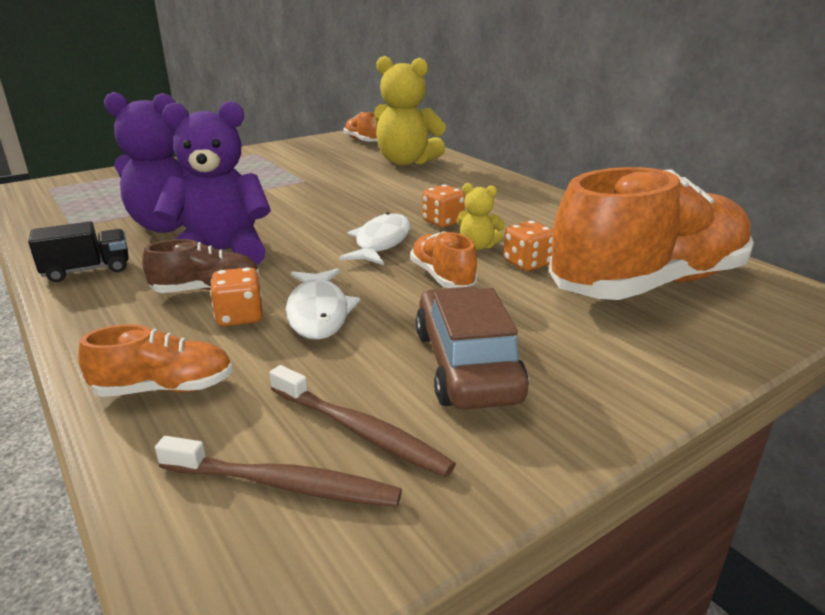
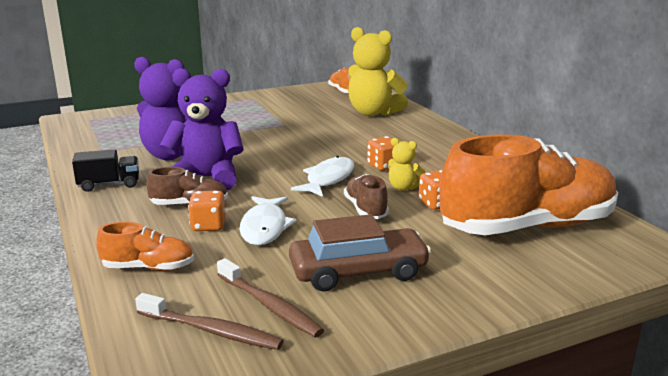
camera: 10 degrees right, 5 degrees down
(442, 277) = (365, 209): orange shoe -> brown shoe
(466, 365) = (358, 272): brown car -> brown car turned 75 degrees clockwise

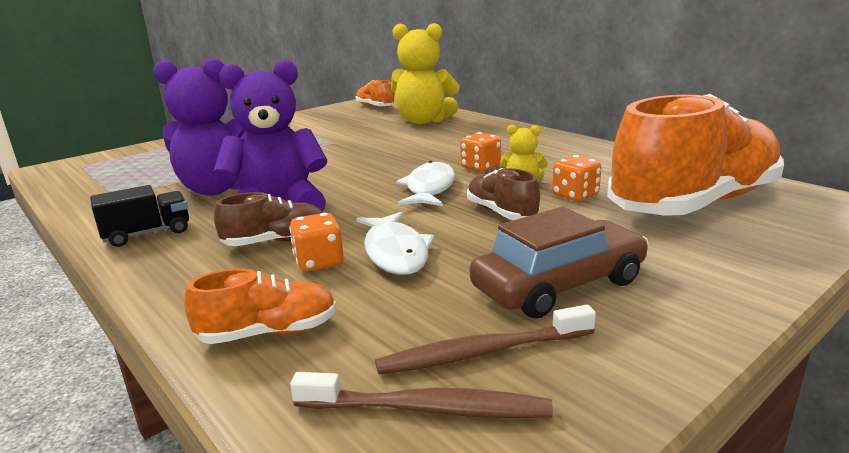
camera: 15 degrees left, 0 degrees up
(269, 305) = (482, 352): brown toothbrush -> brown toothbrush turned 135 degrees clockwise

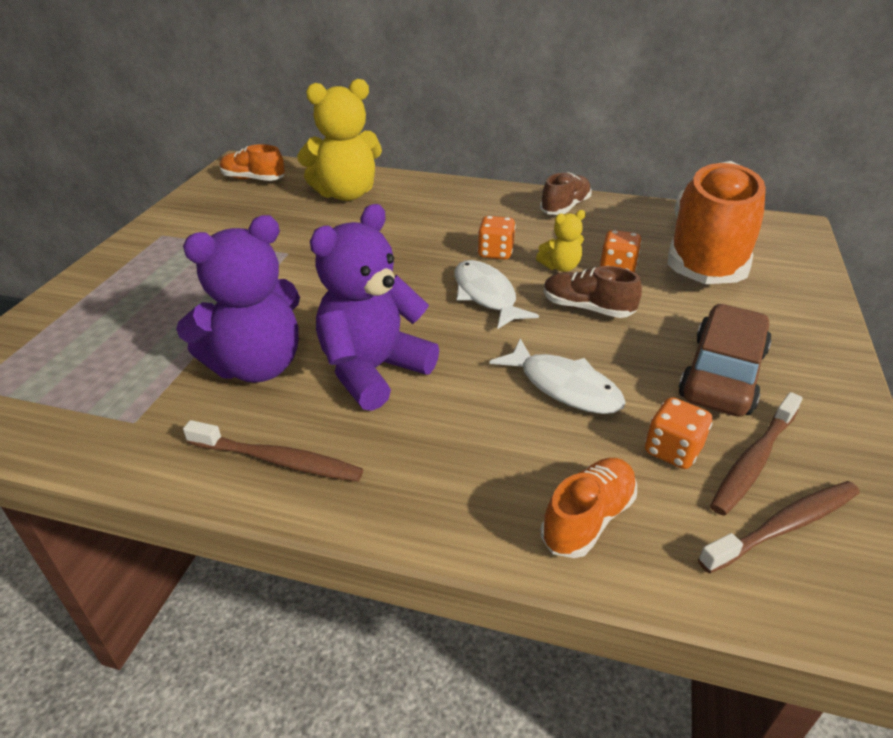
camera: 35 degrees left, 15 degrees up
(147, 234) = (278, 460): black truck -> brown toothbrush
(276, 241) = (439, 416): brown shoe -> brown shoe (565, 207)
(319, 262) = (516, 425): orange dice -> orange dice (672, 450)

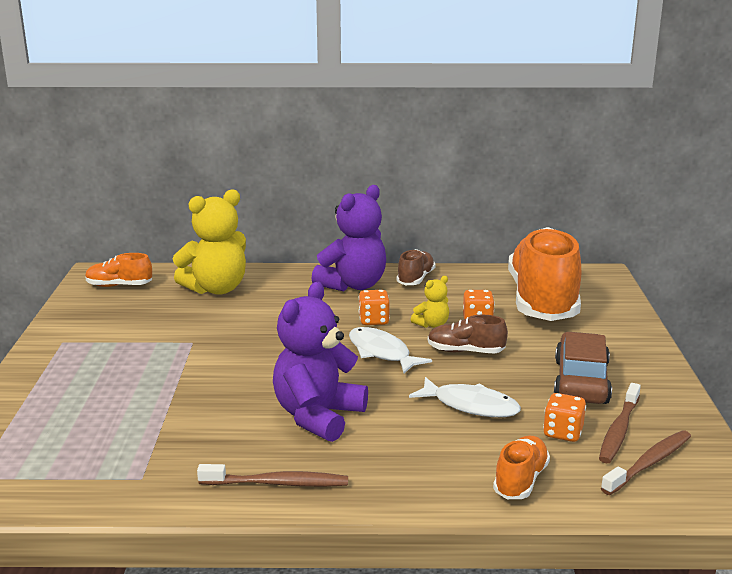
camera: 15 degrees left, 15 degrees down
(257, 366) = (220, 427): purple teddy bear -> purple teddy bear (353, 285)

